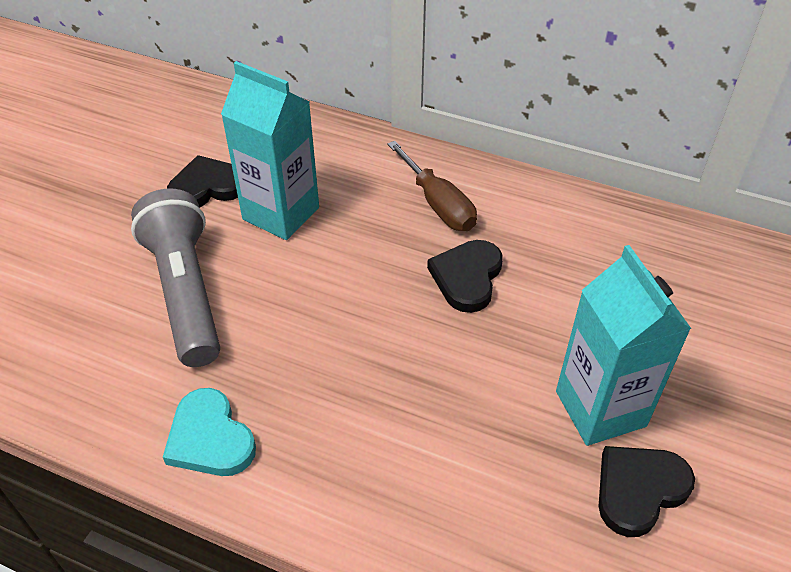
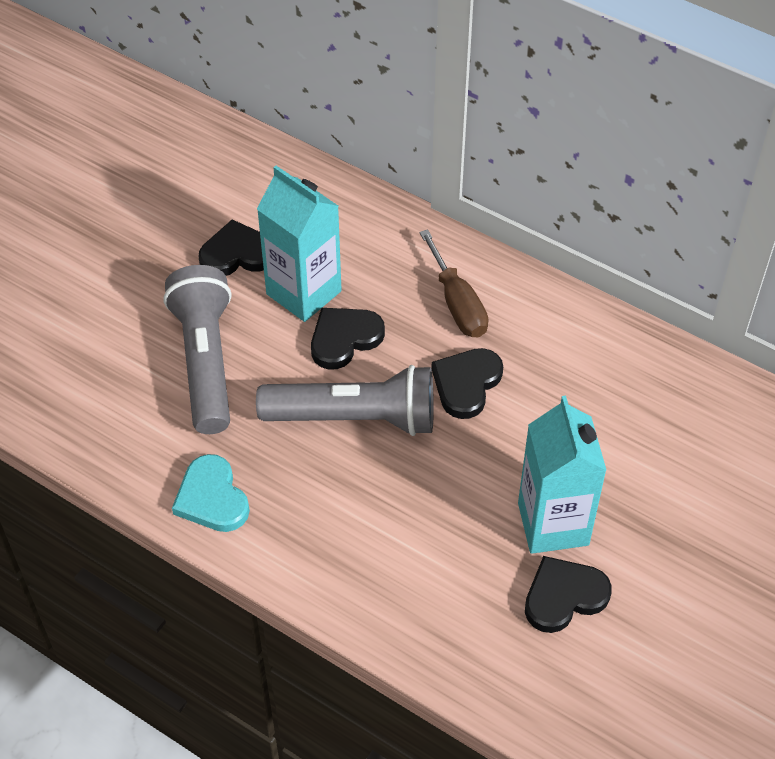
camera: 10 degrees right, 5 degrees up
(331, 251) = (344, 339): none -> black heart
(357, 327) = (355, 418): none -> grey flashlight

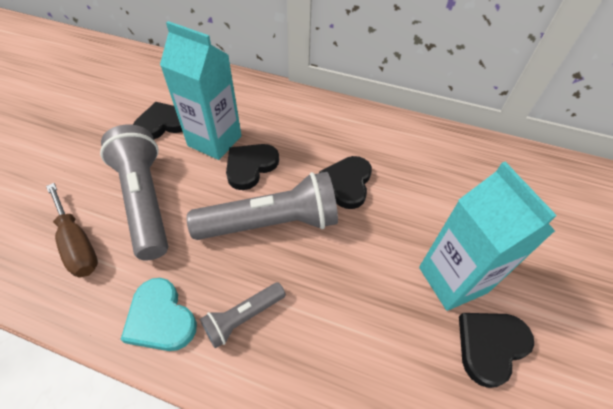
camera: 15 degrees left, 0 degrees up
(300, 515) = (243, 317): none -> grey flashlight
(457, 303) = (323, 131): brown screwdriver -> brown screwdriver (77, 243)

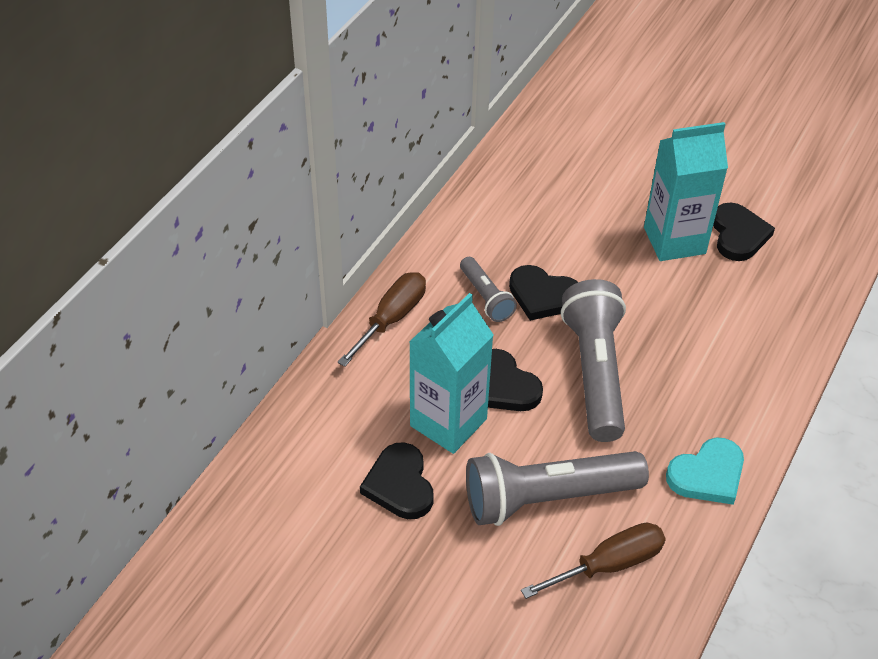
camera: 80 degrees left, 5 degrees down
(243, 317) = (708, 405): grey flashlight -> grey flashlight (486, 297)
(302, 105) = (391, 319): none -> brown screwdriver
(490, 346) = (738, 235): black heart -> black heart turned 150 degrees counterclockwise

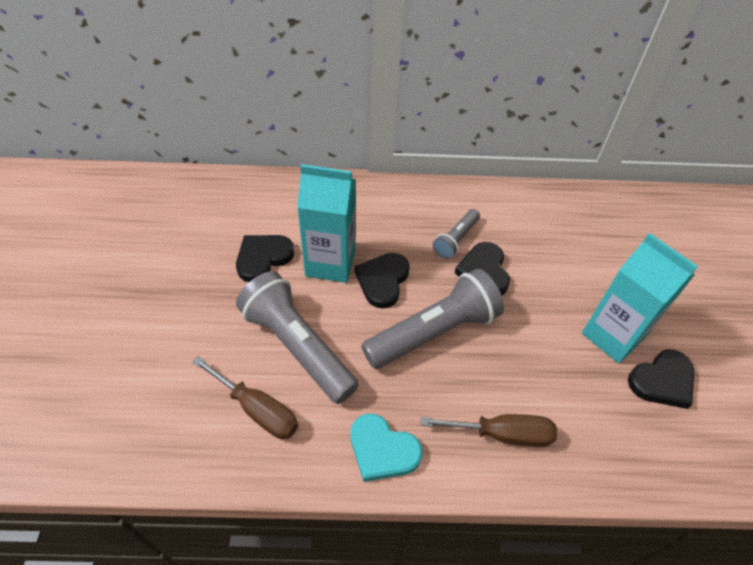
camera: 60 degrees right, 5 degrees up
(391, 319) = (398, 198): brown screwdriver -> brown screwdriver (502, 434)

